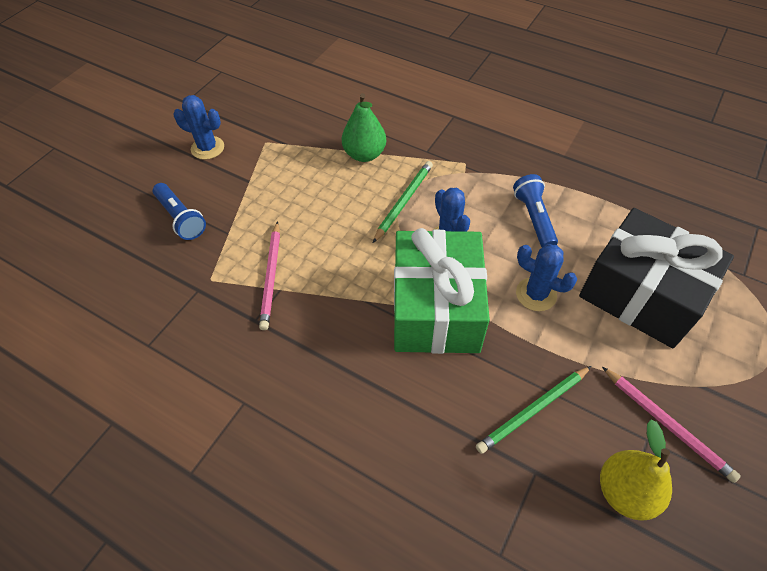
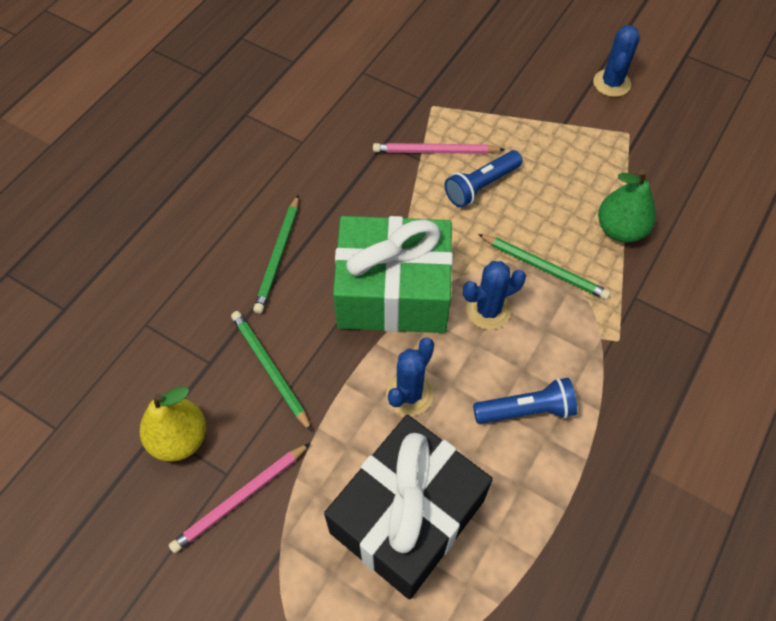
camera: 90 degrees right, 5 degrees up
(181, 218) = (508, 74): blue flashlight -> blue flashlight (481, 186)
(400, 414) = (278, 256): none -> green pencil

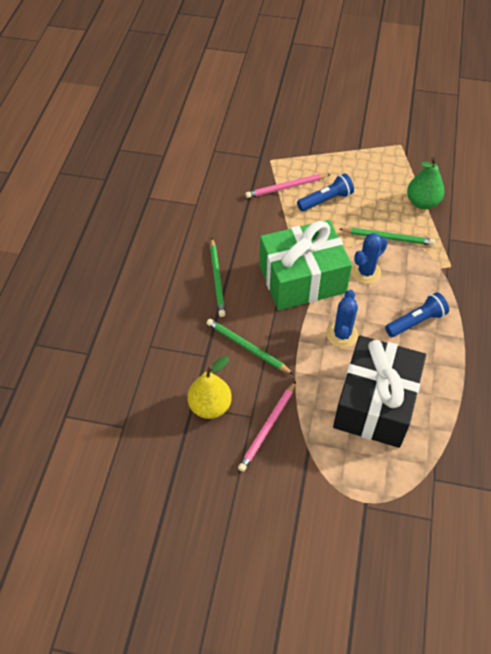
camera: 20 degrees left, 5 degrees down
(481, 186) = (326, 200): blue flashlight -> blue flashlight turned 150 degrees counterclockwise
(611, 83) = (376, 117): blue cactus -> none

